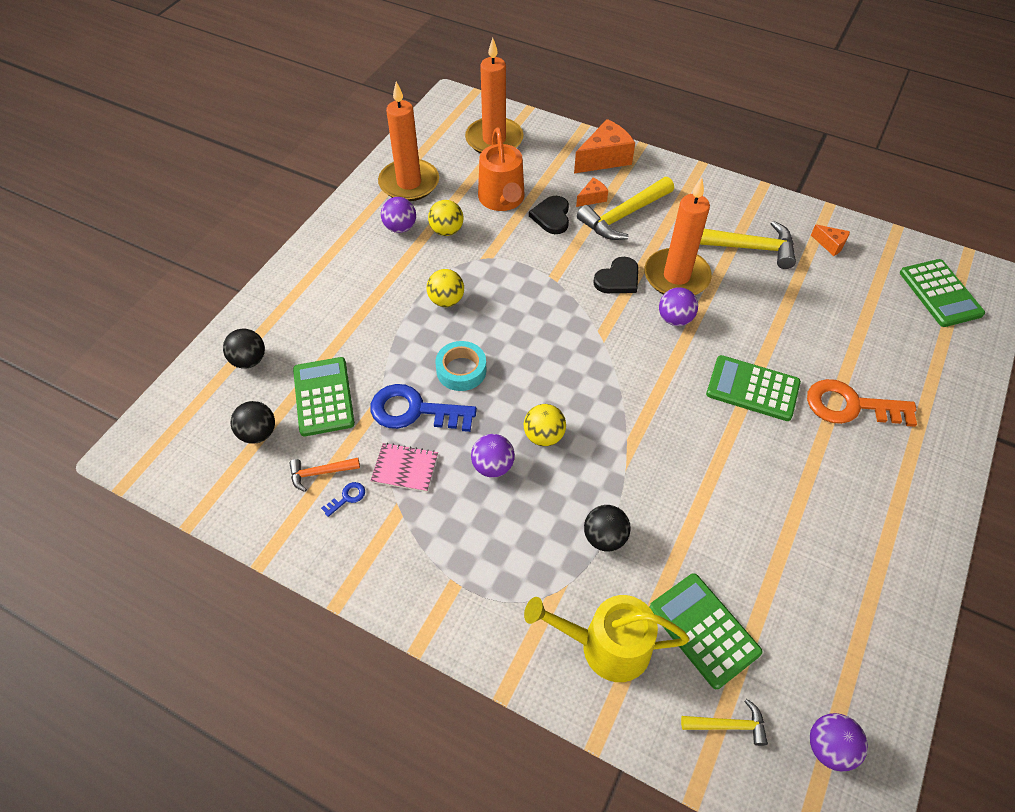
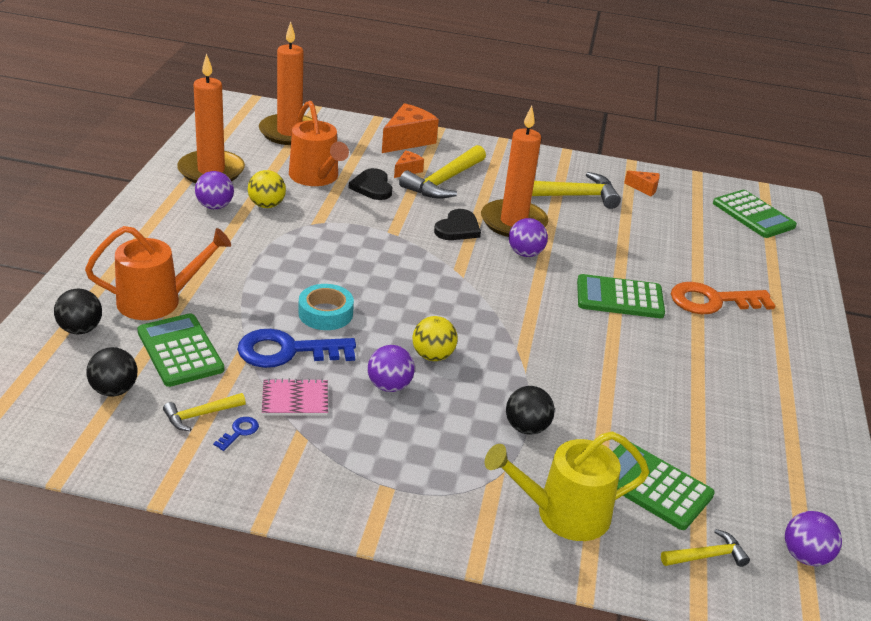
camera: 20 degrees left, 20 degrees down
(320, 336) = (157, 301): none -> orange watering can
(320, 473) = (200, 415): orange hammer -> yellow hammer
(446, 300) = (287, 260): yellow ball -> none

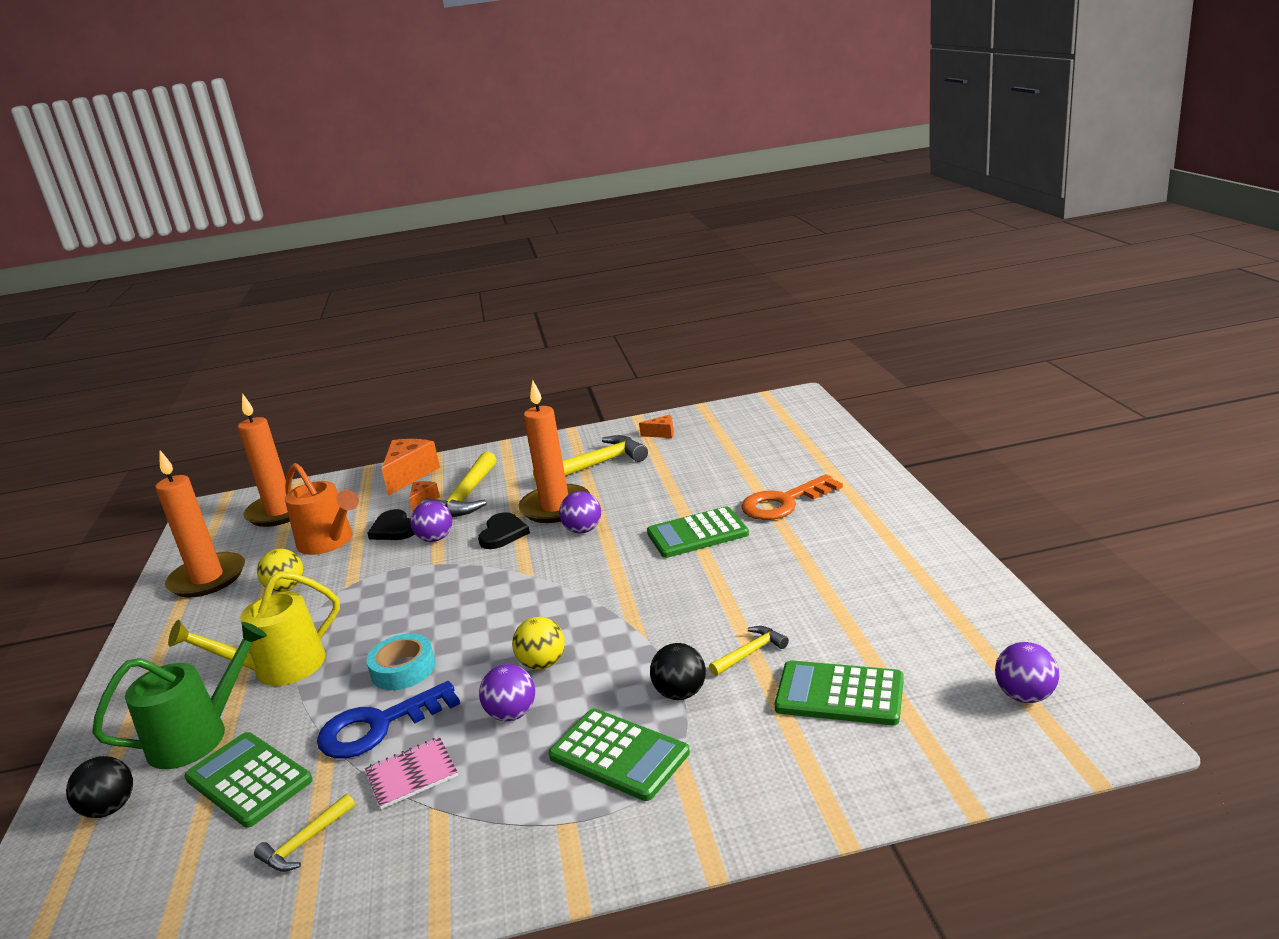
camera: 15 degrees left, 10 degrees down
(114, 390) = (182, 861): black ball -> none
(157, 301) = (197, 736): orange watering can -> green watering can
(215, 206) = (227, 611): purple ball -> purple ball (435, 539)
(239, 432) = (362, 840): blue key -> none
(564, 513) = (771, 763): yellow watering can -> yellow watering can (280, 668)
(707, 556) = (936, 739): yellow hammer -> yellow hammer (750, 653)
(753, 215) = (772, 419): green calculator -> green calculator (619, 755)

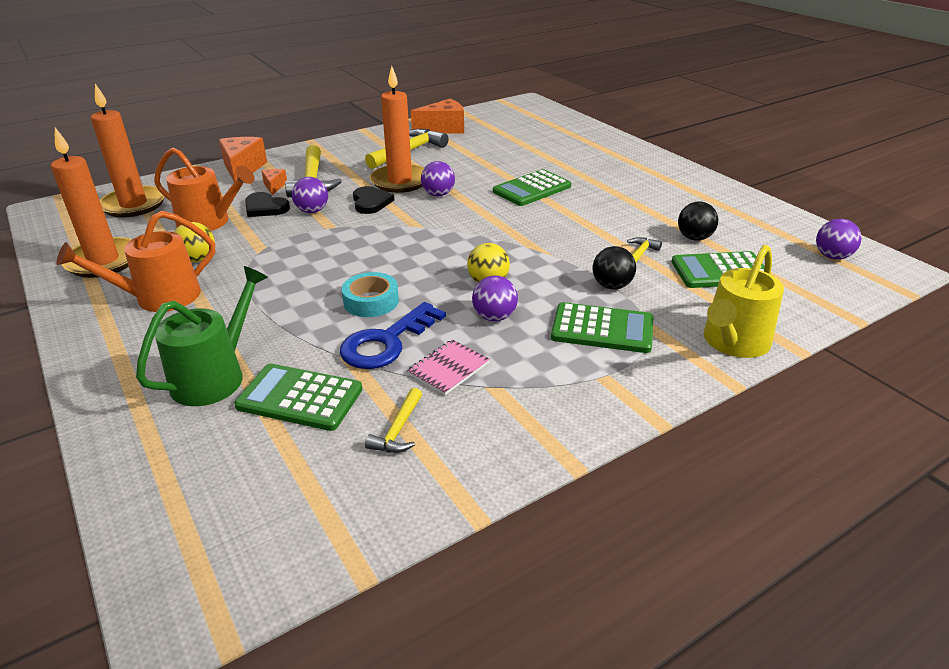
camera: 25 degrees left, 10 degrees up
(110, 808) = (174, 444): black ball -> black ball (694, 238)
(221, 631) = (160, 297): none -> orange watering can
(280, 668) = (251, 316): yellow watering can -> yellow watering can (733, 342)
(662, 434) = (443, 129): orange cheese -> orange cheese, size x1.94
(783, 503) = (578, 165): orange key -> none

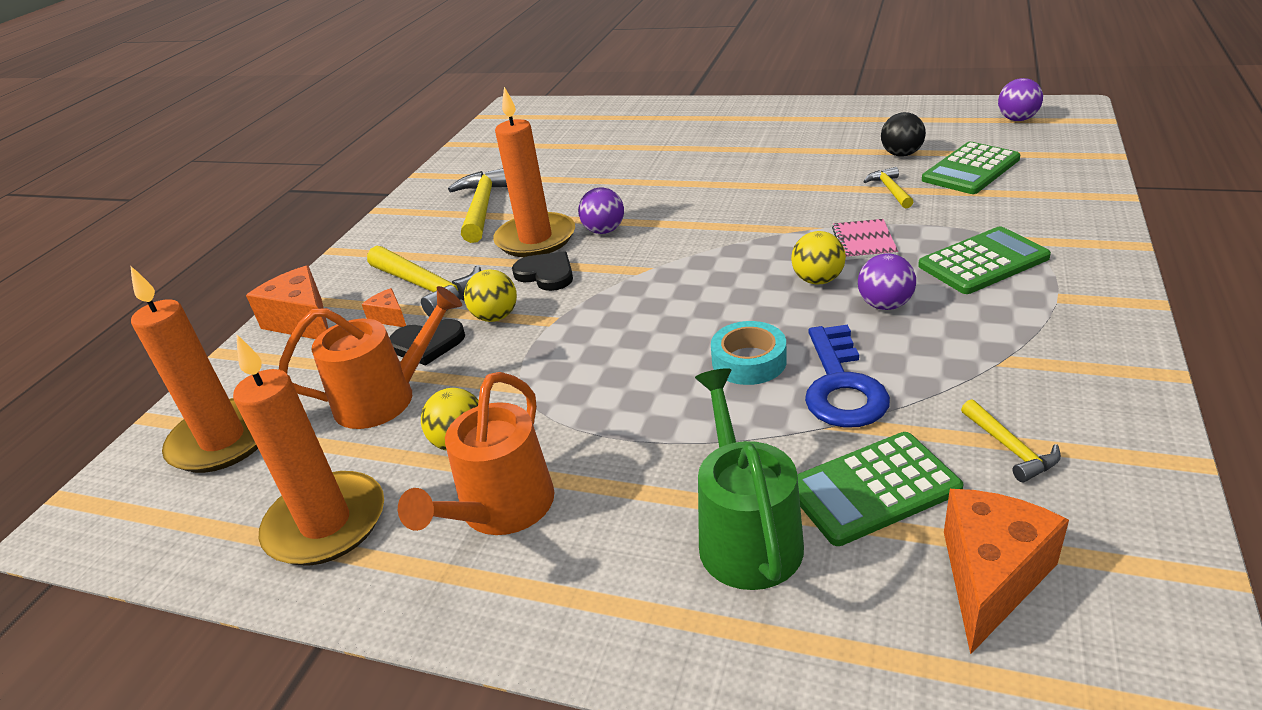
camera: 35 degrees left, 0 degrees up
(312, 211) = (495, 317): purple ball -> yellow ball
(443, 129) = (475, 168): orange cheese -> orange cheese (991, 577)
(448, 368) = (940, 370): pink notebook -> pink notebook (864, 241)
(532, 189) = (686, 181): green calculator -> none
(611, 286) = (920, 225): black ball -> none
(733, 342) = (1083, 216): yellow watering can -> none

